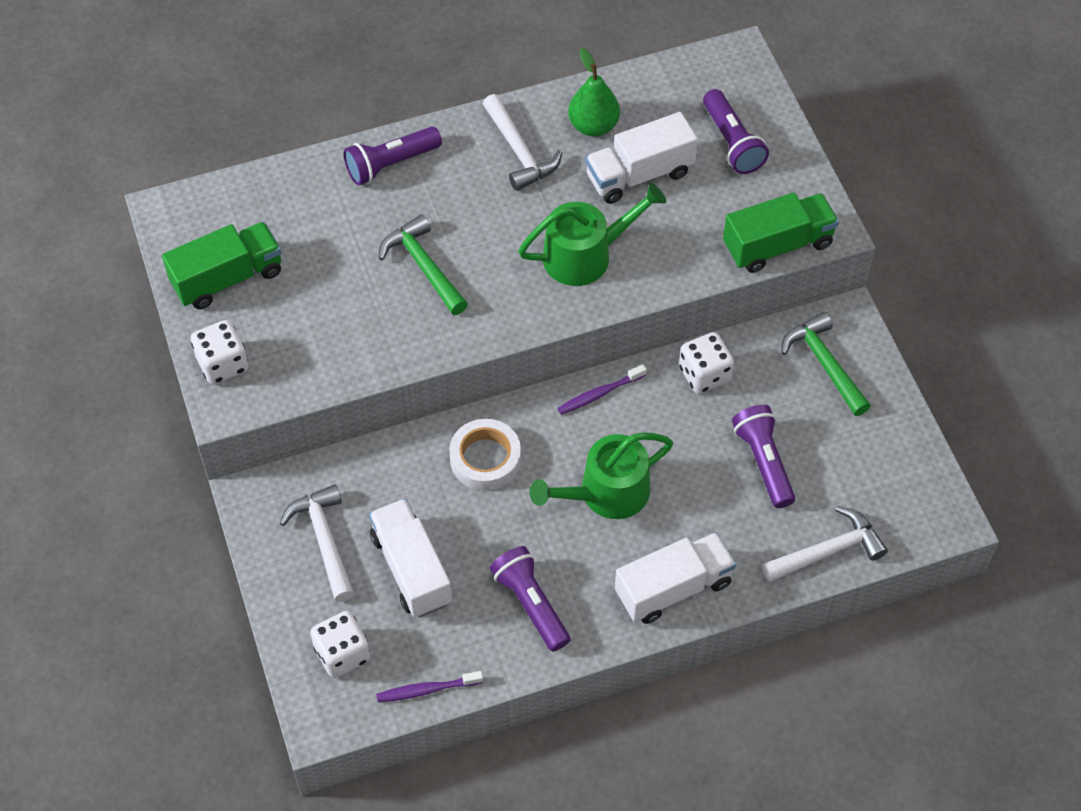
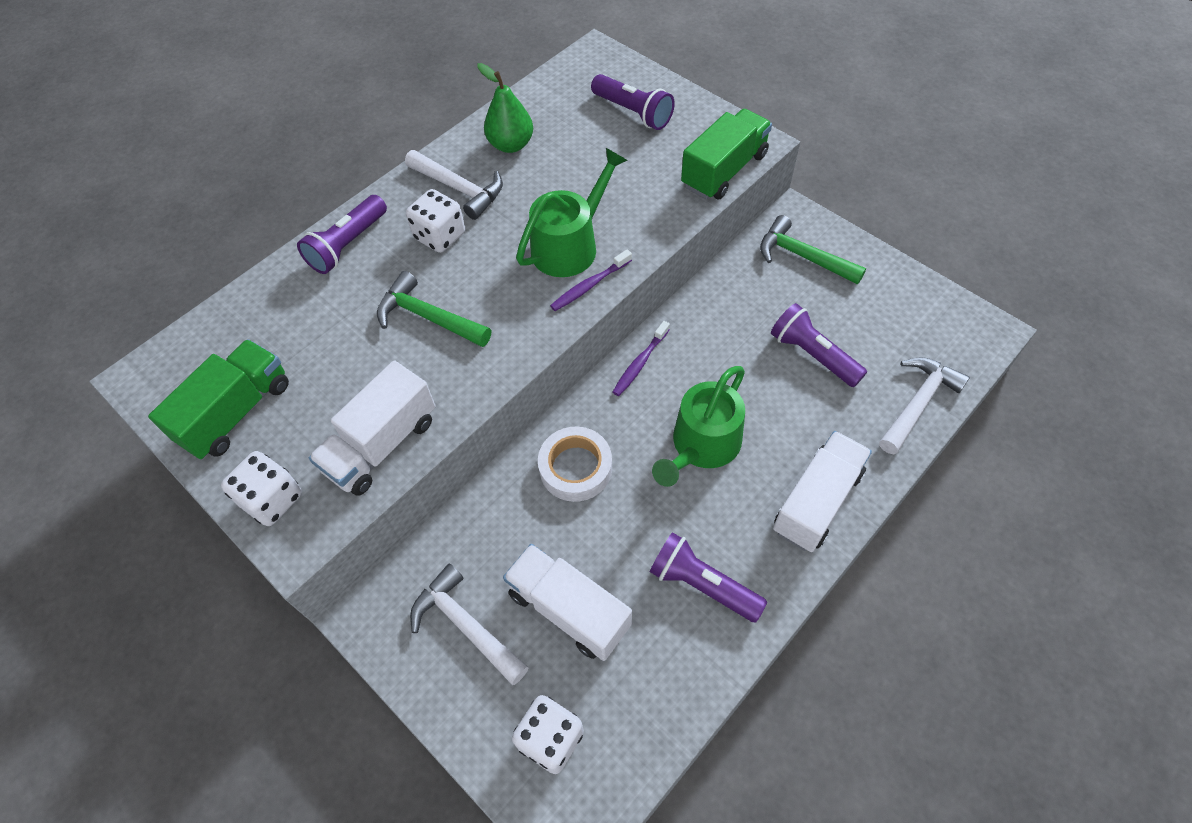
camera: 25 degrees left, 0 degrees up
(427, 690) = (658, 730): purple toothbrush -> purple toothbrush (589, 286)
(639, 175) = (574, 165): white truck -> white truck (382, 445)
(704, 374) = (715, 307): white dice -> white dice (440, 236)

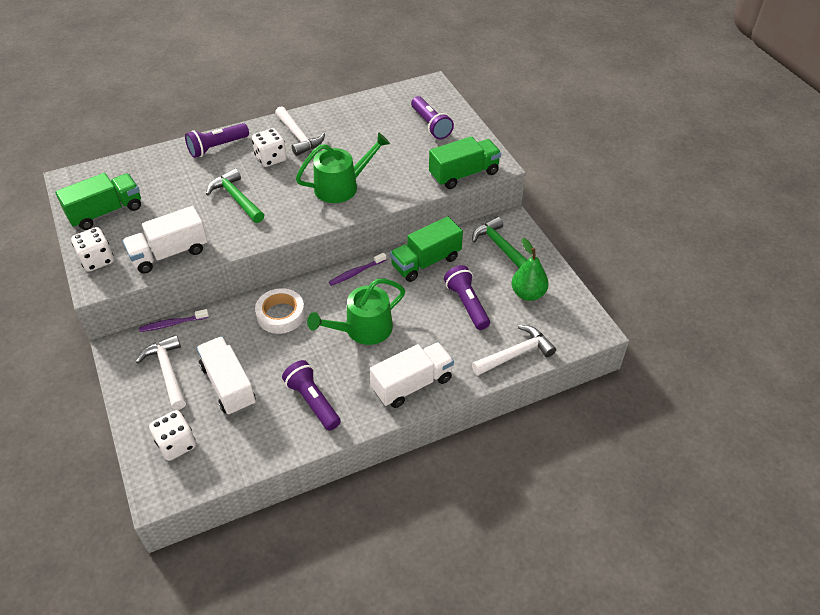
camera: 20 degrees right, 10 degrees down
(511, 145) = (344, 122): green pear -> green pear (528, 294)
(589, 286) = (338, 211): purple toothbrush -> purple toothbrush (173, 324)
(722, 313) = (426, 262): none -> green truck

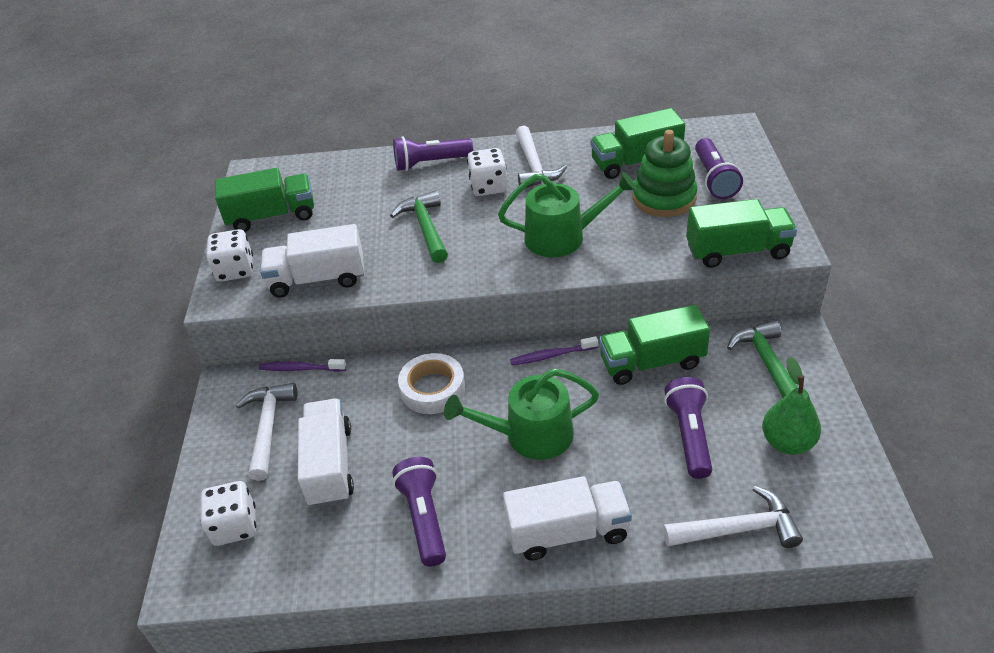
camera: 25 degrees right, 5 degrees down
(372, 121) = (636, 162): none -> green truck
(401, 145) = (664, 198): none -> green stacking toy

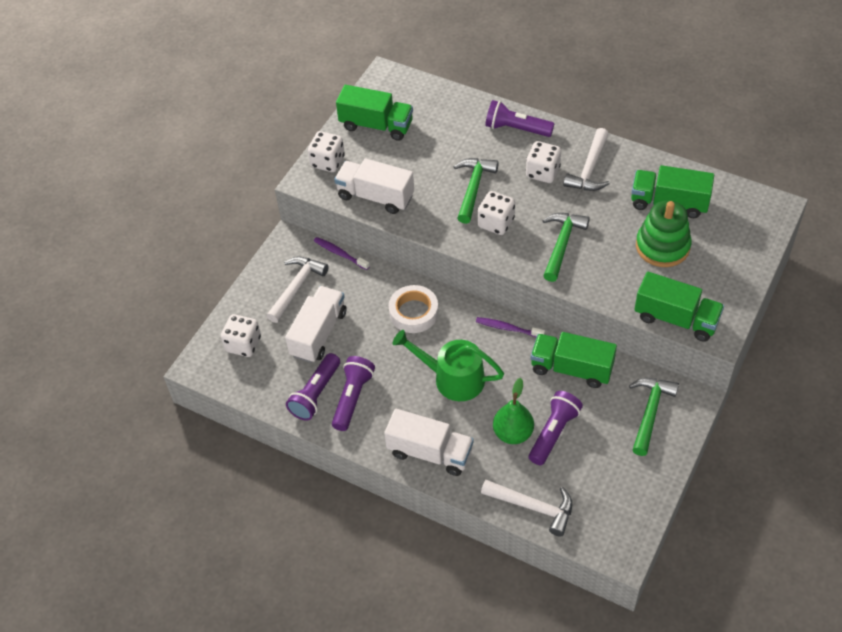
camera: 30 degrees right, 10 degrees up
(476, 248) = (496, 223): none -> white dice
(562, 237) = (562, 244): green watering can -> green hammer
(714, 179) = (715, 248): purple flashlight -> purple flashlight (315, 394)
(787, 442) = (613, 472): green pear -> green pear (513, 433)

